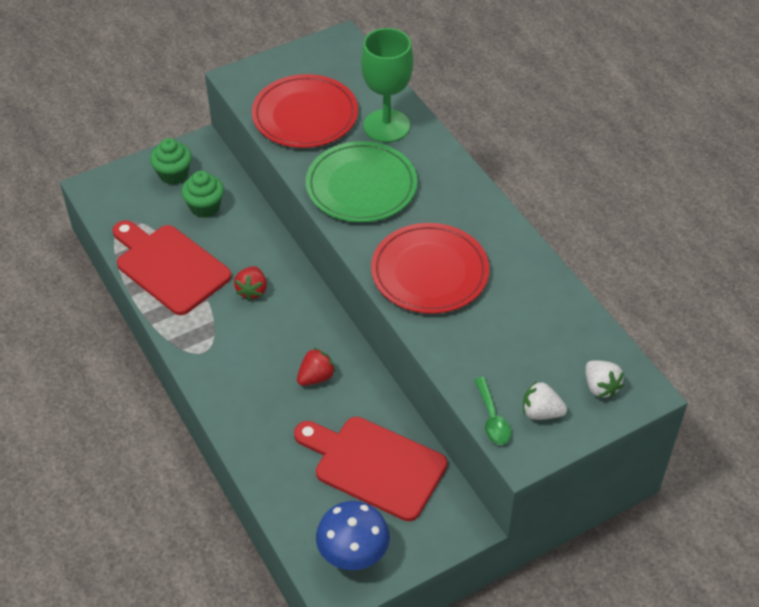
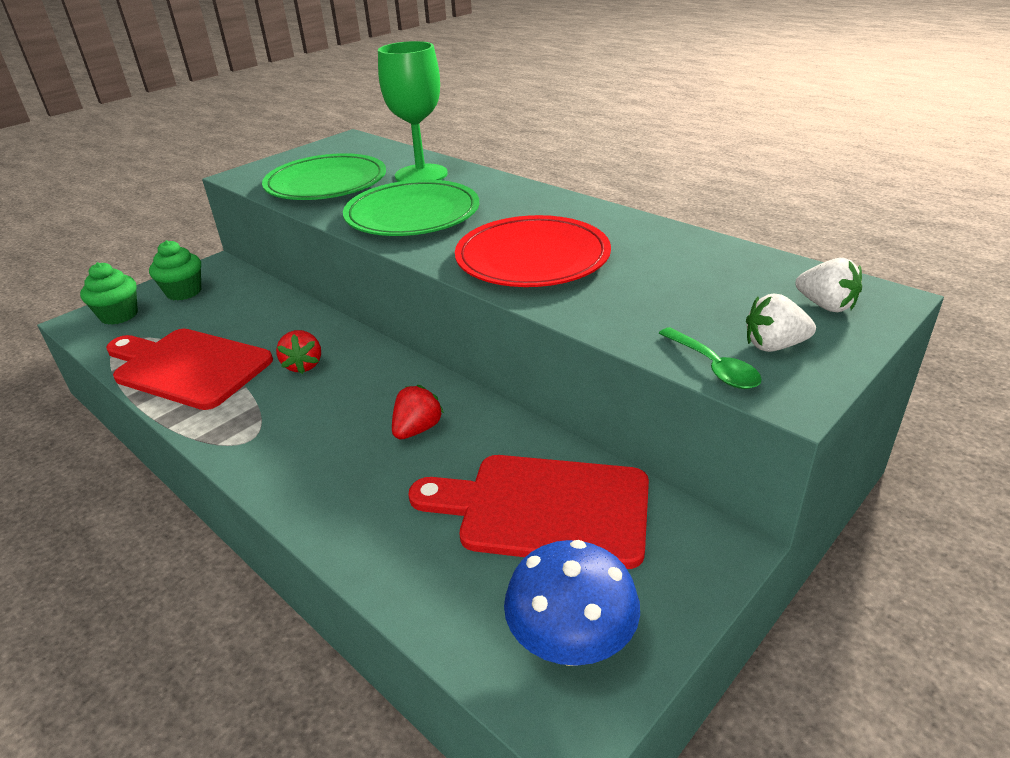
camera: 15 degrees left, 15 degrees down
(205, 207) = (227, 309): green cupcake -> green cupcake (119, 315)
(305, 115) = (326, 183): red plate -> green plate

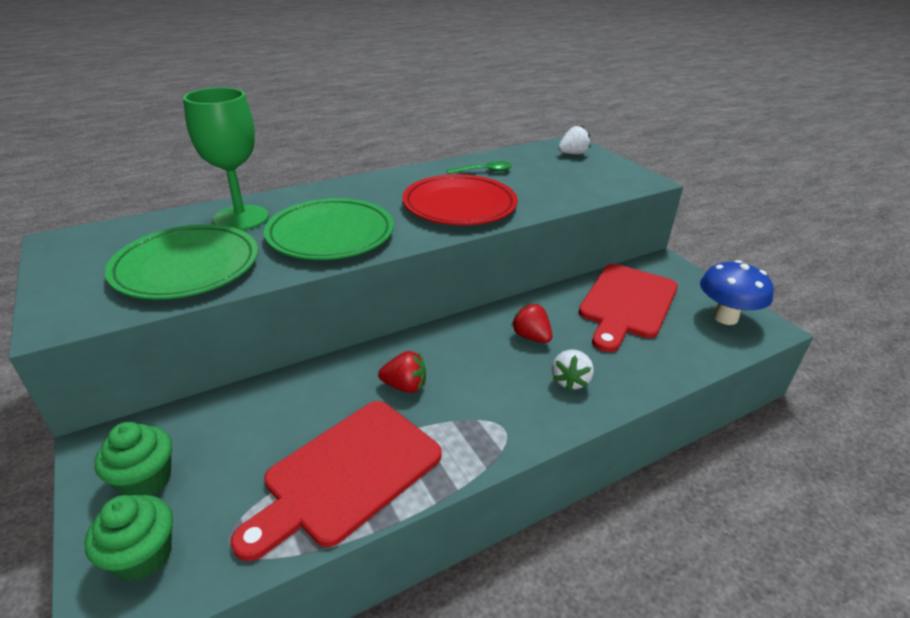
camera: 75 degrees left, 0 degrees up
(713, 367) = (618, 188): green spoon -> green spoon (484, 171)
(774, 346) = (604, 172): white strawberry -> white strawberry (570, 381)

